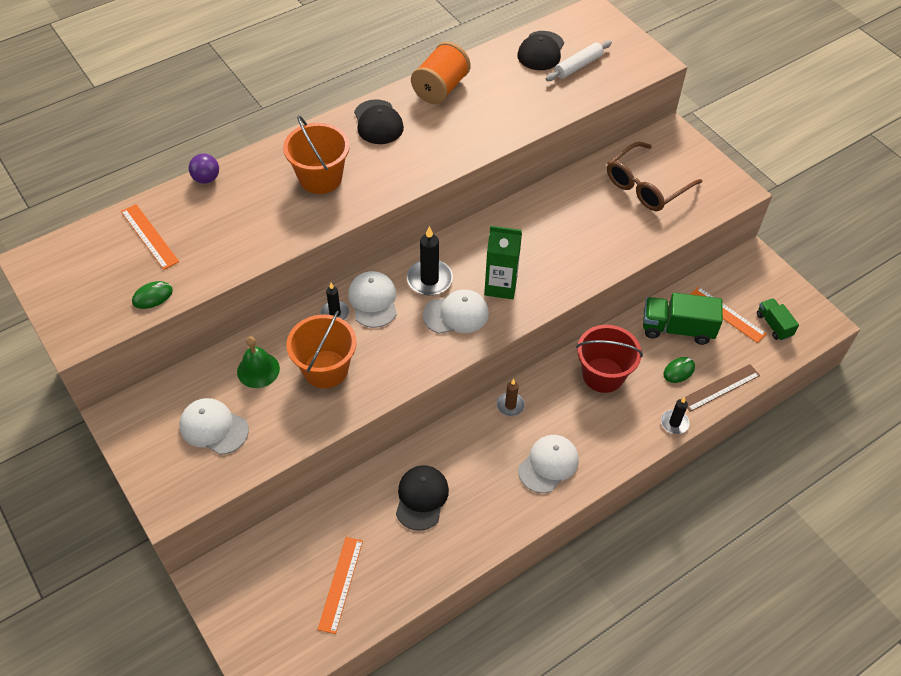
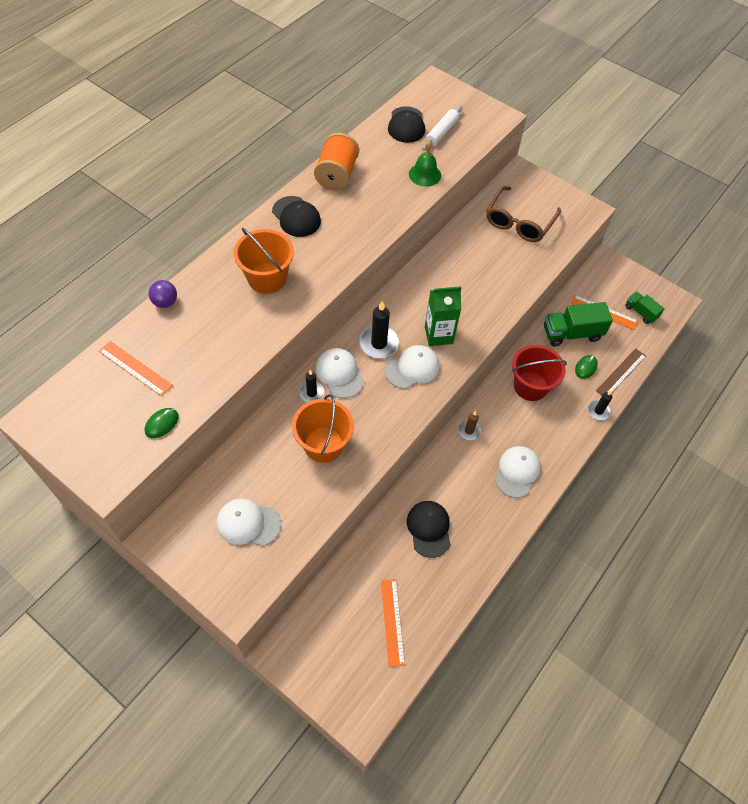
camera: 20 degrees left, 5 degrees up
(258, 370) = (266, 461): green bell -> green bell (425, 174)

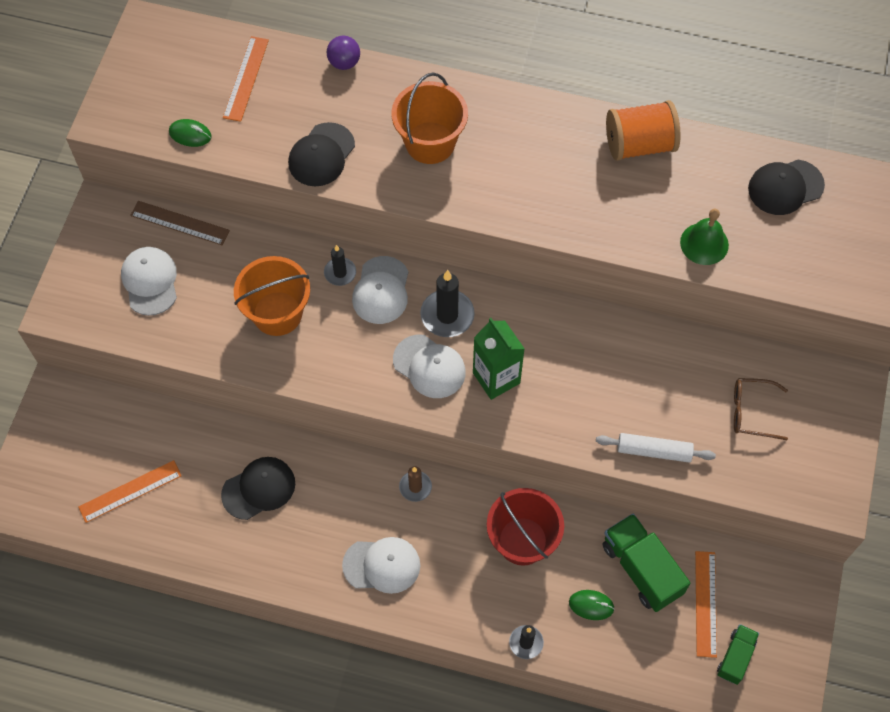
camera: 70 degrees right, 5 degrees up
(296, 217) = (542, 131): black cap -> black cap (321, 155)
(339, 374) = (381, 290): white cap -> white cap turned 150 degrees clockwise
(441, 132) = (800, 234): white rolling pin -> white rolling pin (654, 451)
(519, 222) = (752, 412): brown glasses -> brown glasses, size x0.60
(621, 373) = (607, 657): brown ruler -> brown ruler (180, 223)

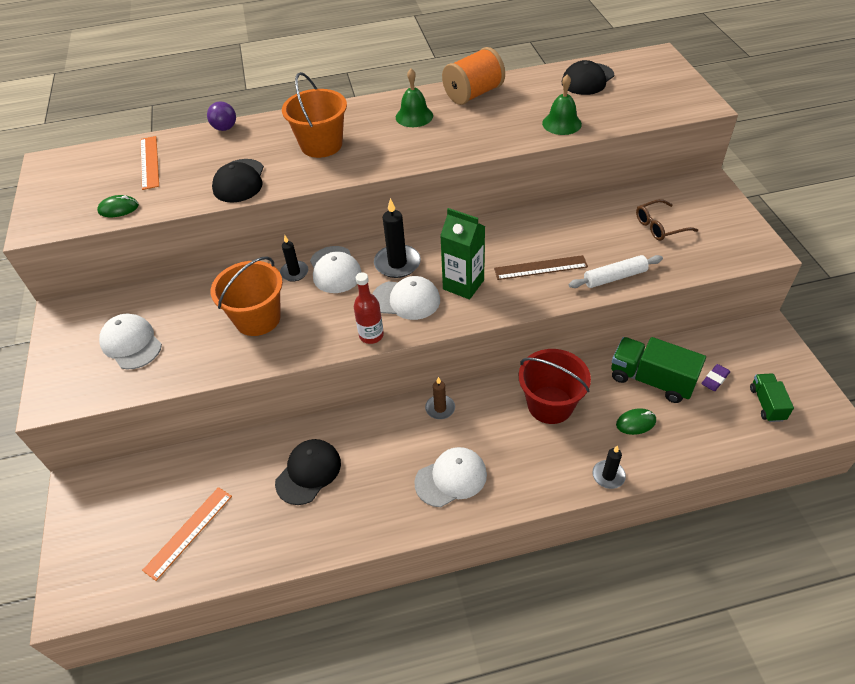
camera: 25 degrees left, 15 degrees down
(180, 223) = (138, 295): brown ruler -> brown ruler (540, 268)
(372, 392) = (371, 335): none -> red bottle
(552, 148) = (414, 116): none -> green bell
(706, 603) = (715, 379): orange ruler -> purple eraser

